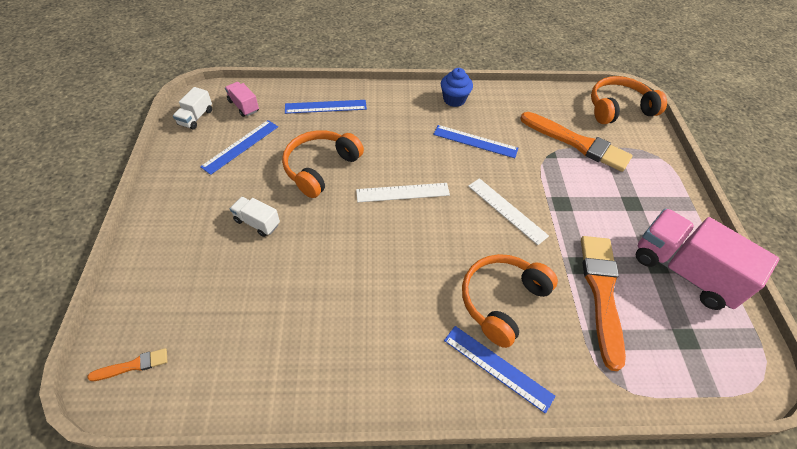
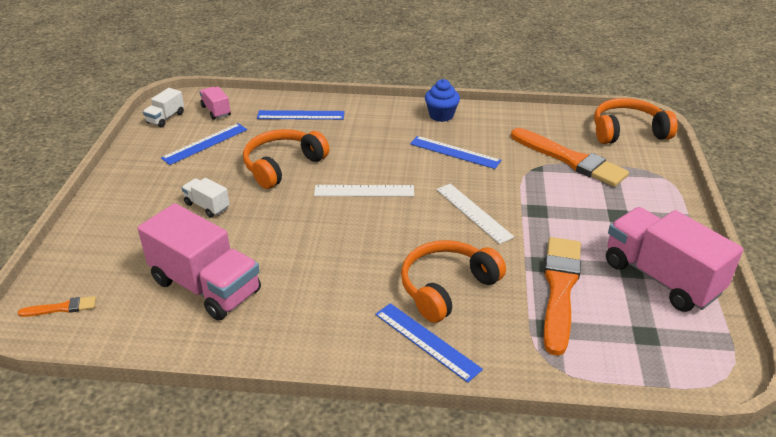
camera: 10 degrees right, 15 degrees down
(275, 322) = (206, 286): none -> pink truck

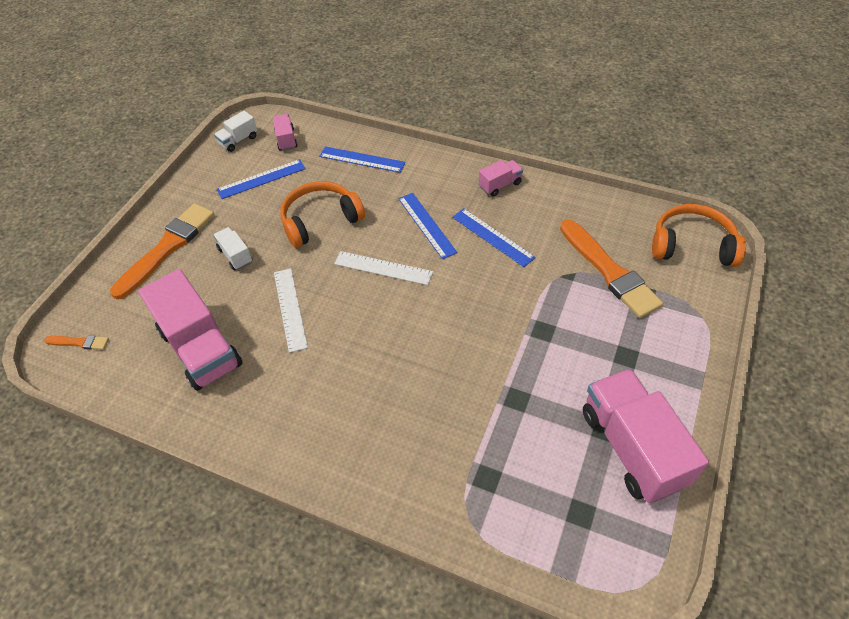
camera: 20 degrees right, 15 degrees up
(427, 341) = (366, 461): blue ruler -> blue ruler (426, 225)
(441, 115) = (500, 185): blue cupcake -> pink truck
(446, 287) = (411, 404): orange headphones -> none
(473, 212) = (477, 319): white ruler -> white ruler (290, 309)
(560, 289) = (520, 434): orange brush -> orange brush (167, 248)

